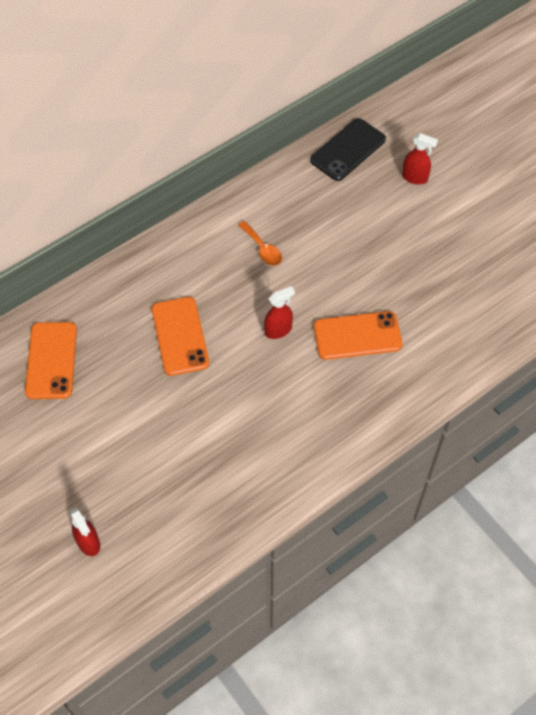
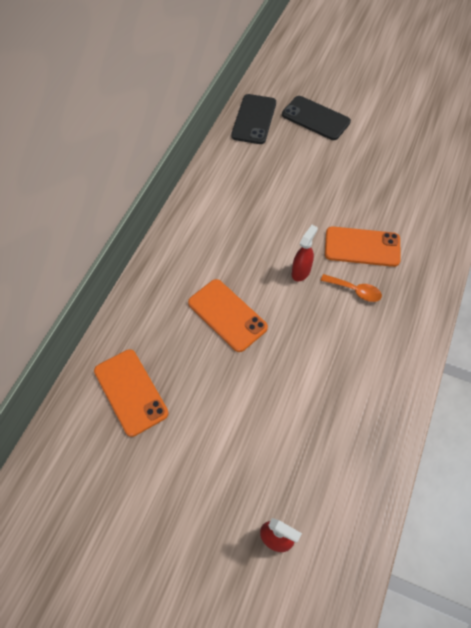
camera: 30 degrees left, 0 degrees up
(262, 249) = (243, 216): orange spoon -> orange spoon (355, 290)
(357, 336) = (362, 247): orange phone -> orange phone turned 45 degrees clockwise
(415, 178) = (315, 118): red spray bottle -> black phone

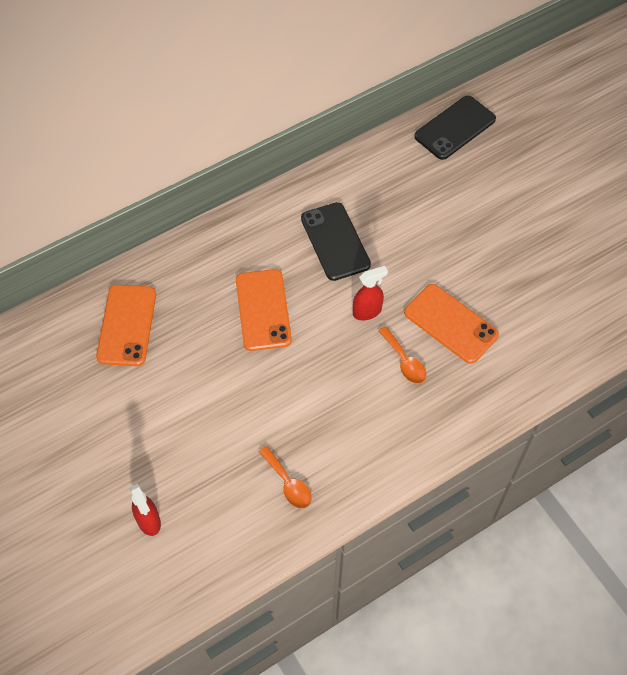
camera: 35 degrees right, 0 degrees up
(315, 118) = (523, 162): black phone -> black phone (335, 241)
(353, 432) = (288, 483): none -> orange spoon

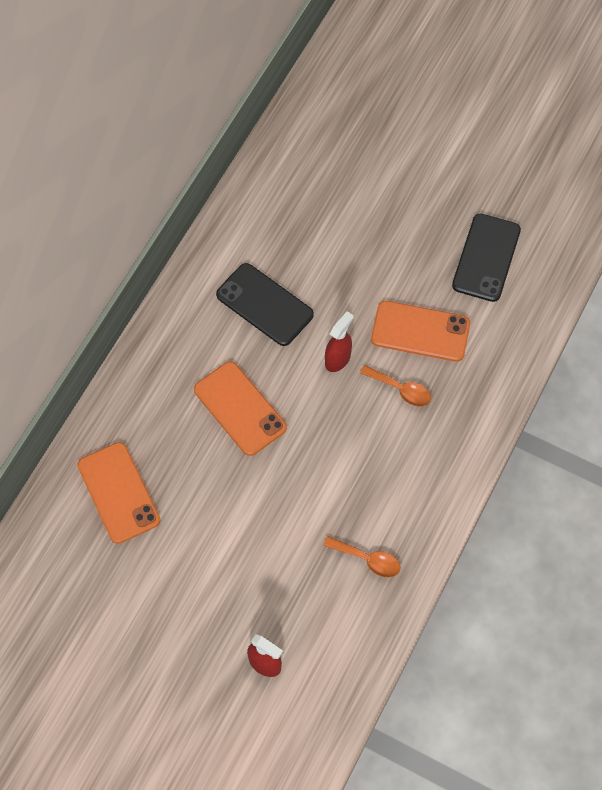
camera: 30 degrees left, 5 degrees up
(455, 128) = (306, 129): black phone -> black phone (486, 258)

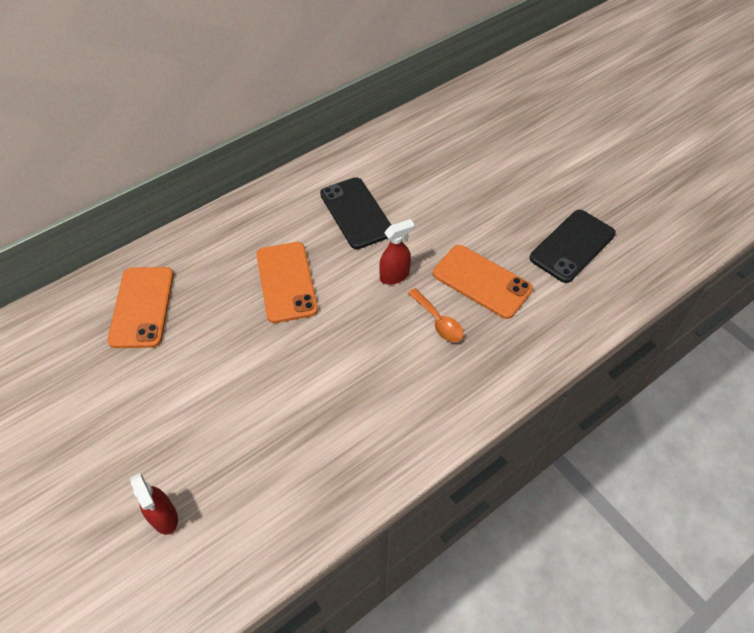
camera: 25 degrees right, 10 degrees down
(367, 559) = (323, 460): orange spoon -> none

